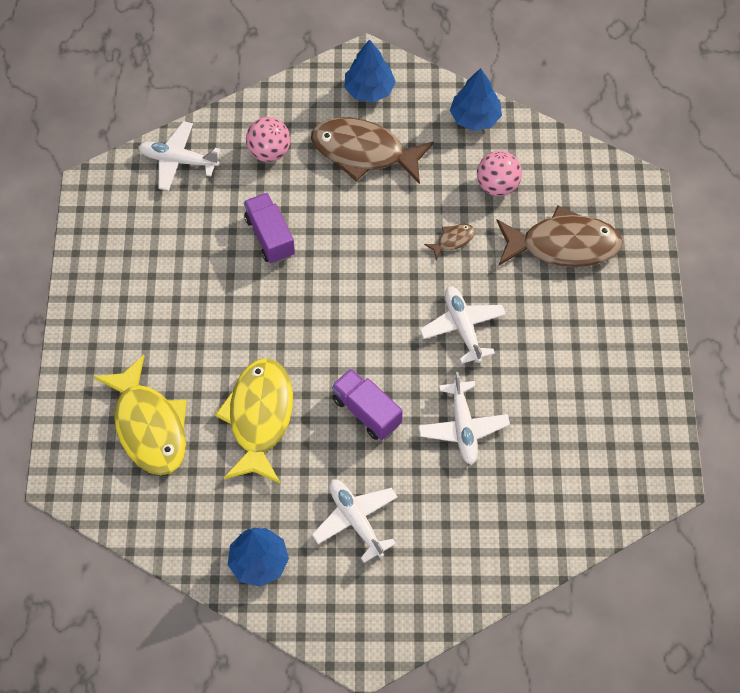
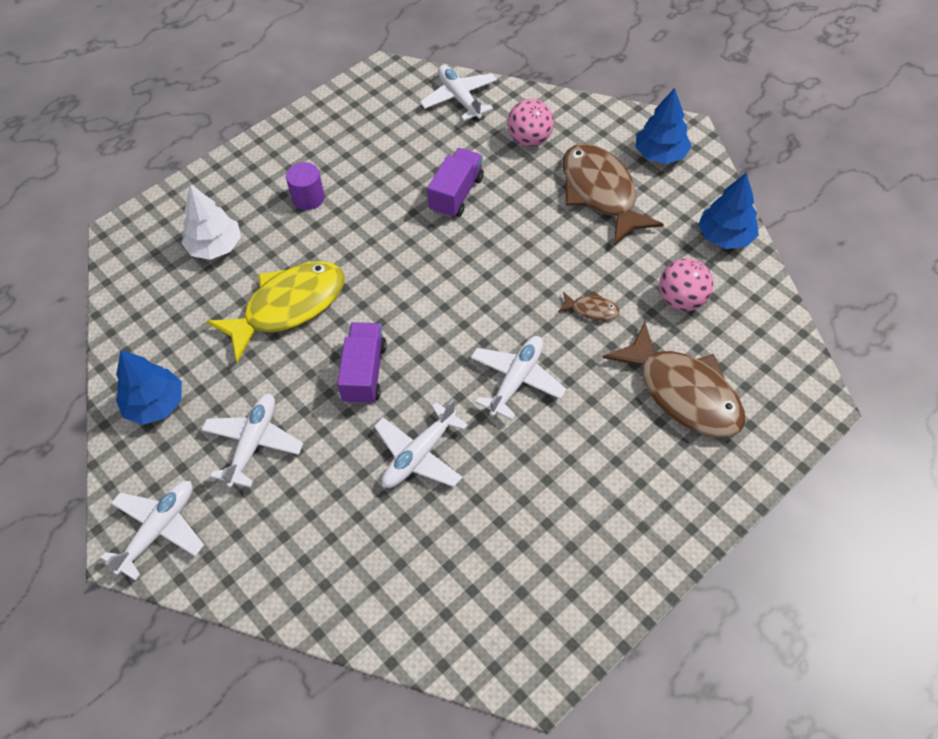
camera: 50 degrees right, 5 degrees down
(149, 426) = (215, 246): yellow fish -> white tree
(168, 331) = (308, 198): none -> purple cylinder
(368, 625) = (159, 530): none -> white plane

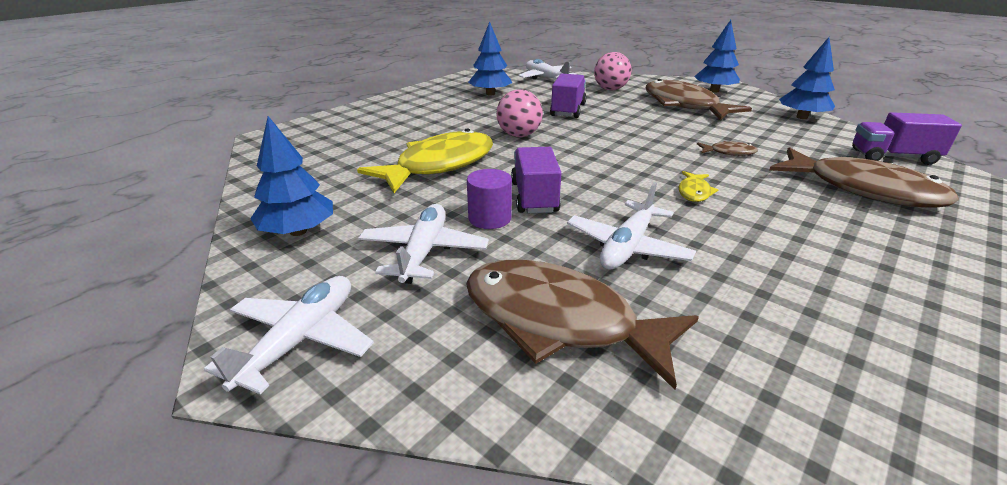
camera: 10 degrees left, 25 degrees down
(215, 246) = (360, 140): white tree -> none
(308, 198) = (441, 116): purple cylinder -> purple cylinder (489, 218)
(336, 533) = (559, 321): none -> brown fish
(377, 141) = (490, 94): none -> blue tree
(516, 380) = (694, 192): white plane -> yellow fish
(681, 300) = (801, 144): pink ball -> pink ball (519, 135)
(762, 336) = (893, 157): none -> purple truck

